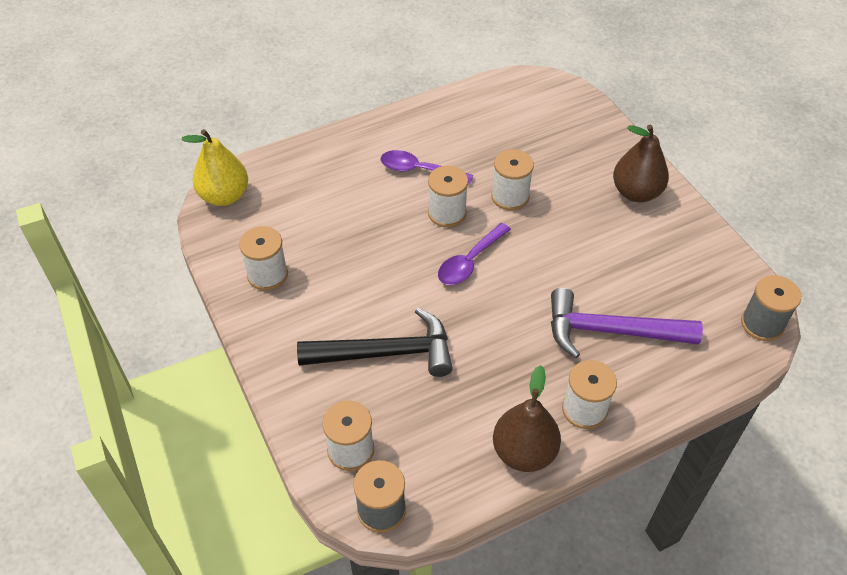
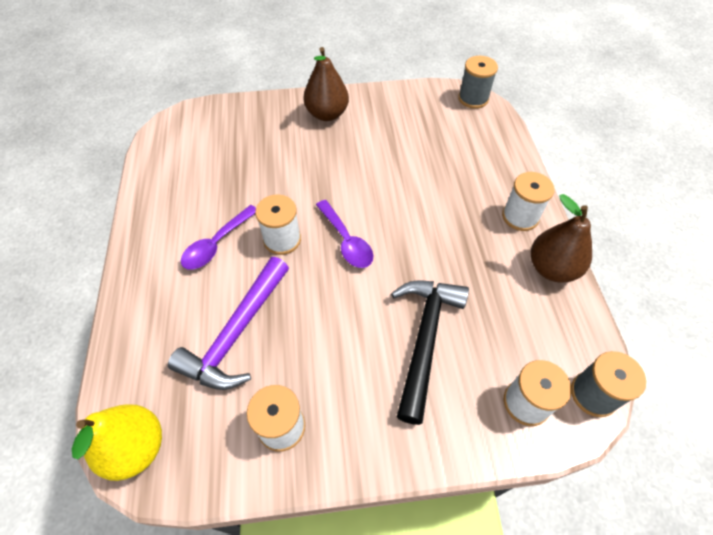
camera: 70 degrees left, 5 degrees up
(510, 197) = (288, 189): white spool -> none
(610, 331) = (453, 176): purple hammer -> purple hammer (236, 333)

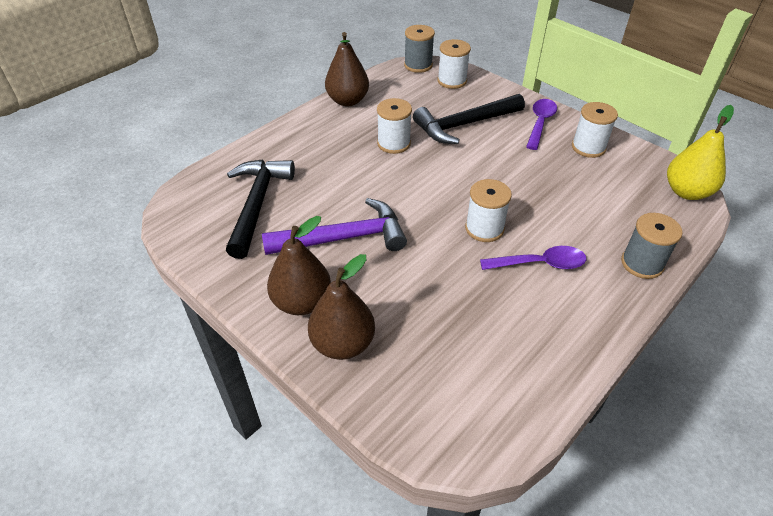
camera: 130 degrees left, 10 degrees down
(236, 333) = (577, 200): purple hammer -> purple hammer (344, 238)
(279, 115) = (343, 344): none -> brown pear
(346, 241) = (440, 194): purple spoon -> purple spoon (540, 123)
(440, 135) = (257, 204): none -> black hammer
(473, 99) = (176, 208): grey spool -> grey spool (642, 263)
(520, 217) = (314, 127): white spool -> white spool (394, 143)

